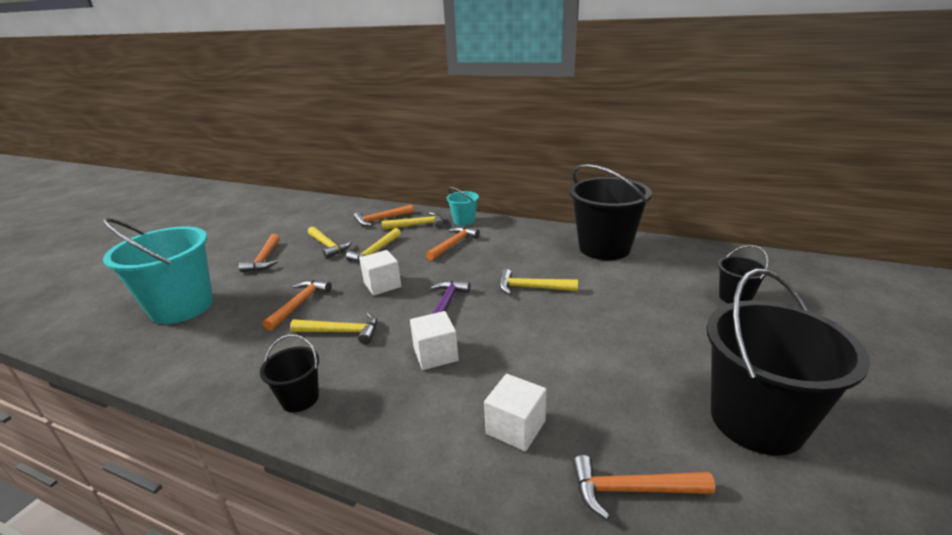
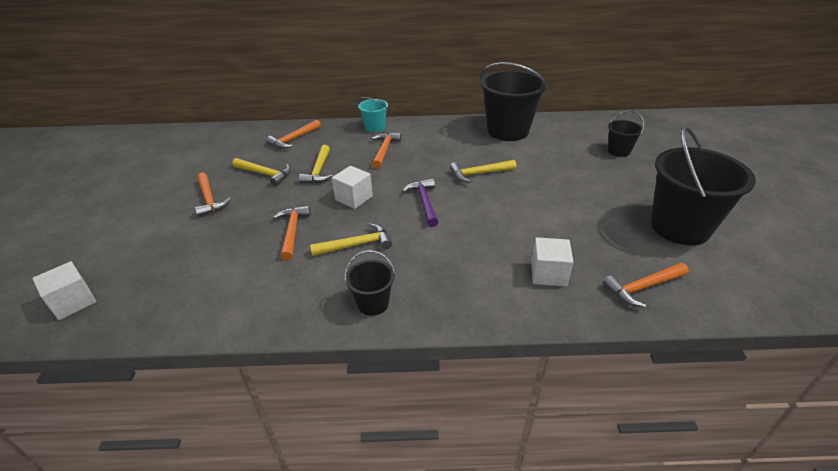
camera: 25 degrees left, 10 degrees up
(182, 307) = (169, 263): turquoise bucket -> none
(417, 225) = (334, 138): yellow hammer -> none
(435, 354) = (450, 241): white cube -> white cube (73, 302)

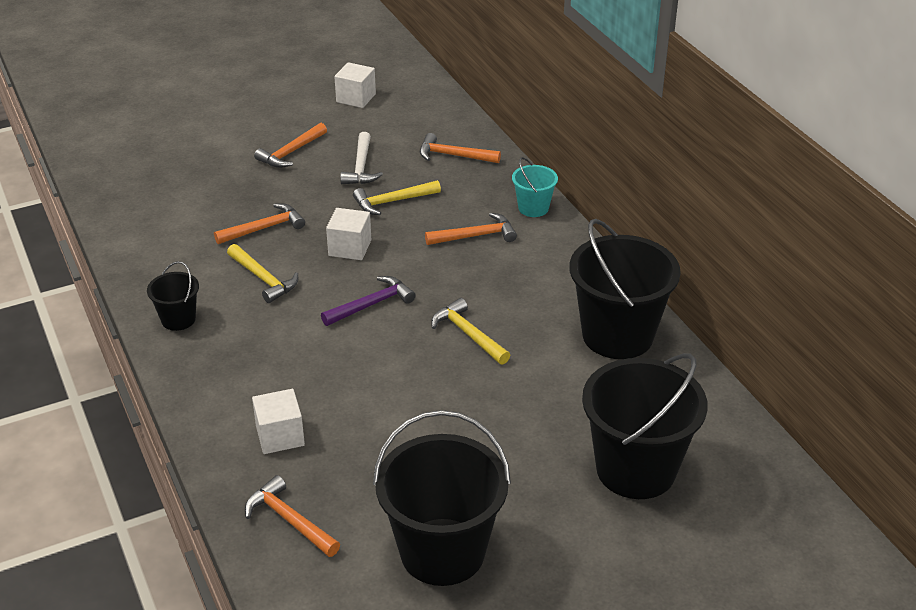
camera: 65 degrees right, 0 degrees up
(73, 302) = (113, 152): white cube -> white cube (356, 98)
(265, 174) = (361, 167): yellow hammer -> white hammer
(619, 151) = (635, 469): black bucket -> black bucket, size x2.07

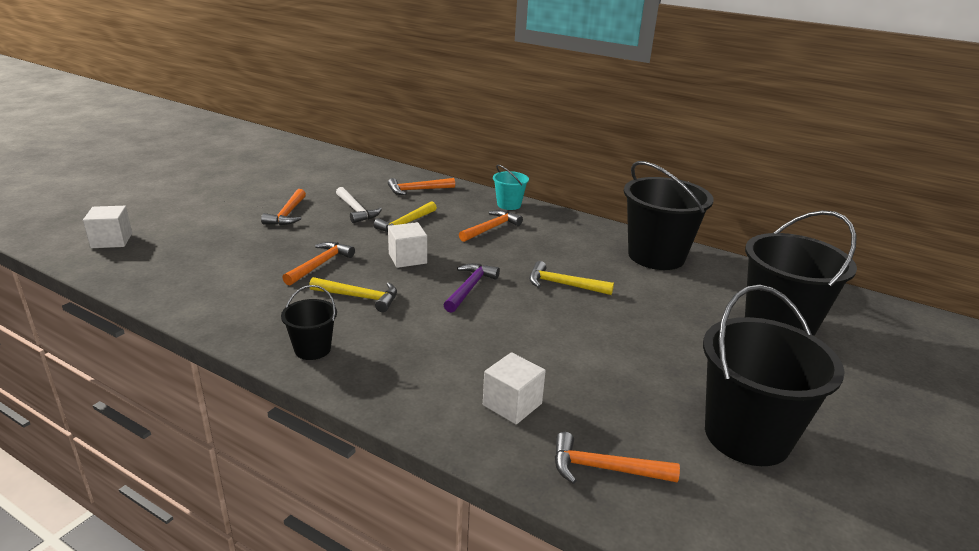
camera: 35 degrees left, 10 degrees down
(356, 98) = (304, 174): white cube -> white cube (111, 240)

